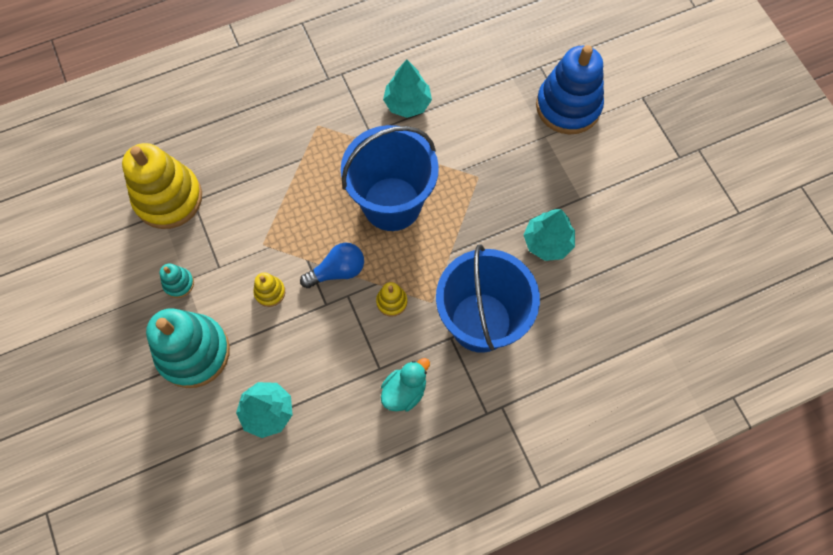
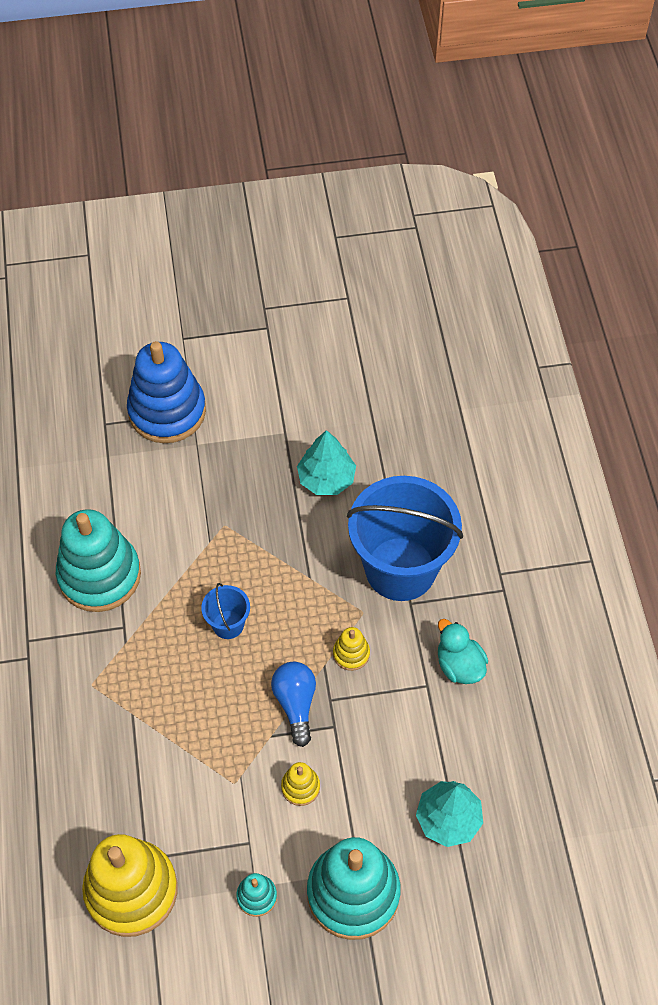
camera: 75 degrees left, 10 degrees down
(392, 204) = (228, 624): blue bucket -> blue bucket, size x0.43
(407, 103) = (99, 575): turquoise tree -> turquoise stacking toy

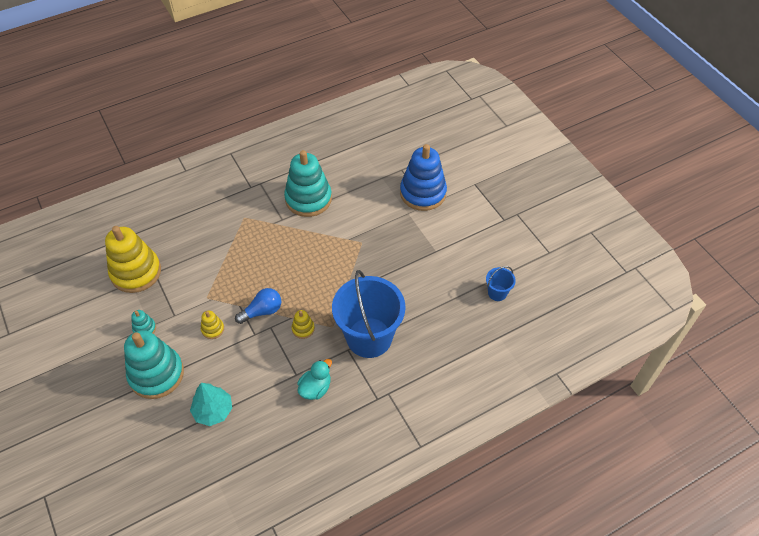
camera: 70 degrees right, 5 degrees down
(228, 624) = (300, 264): blue bucket -> blue bucket (497, 293)
(326, 478) = (414, 281): turquoise tree -> none

